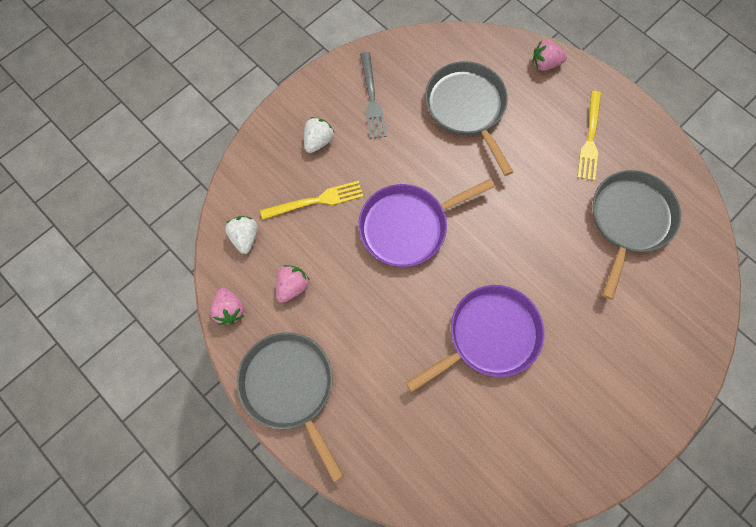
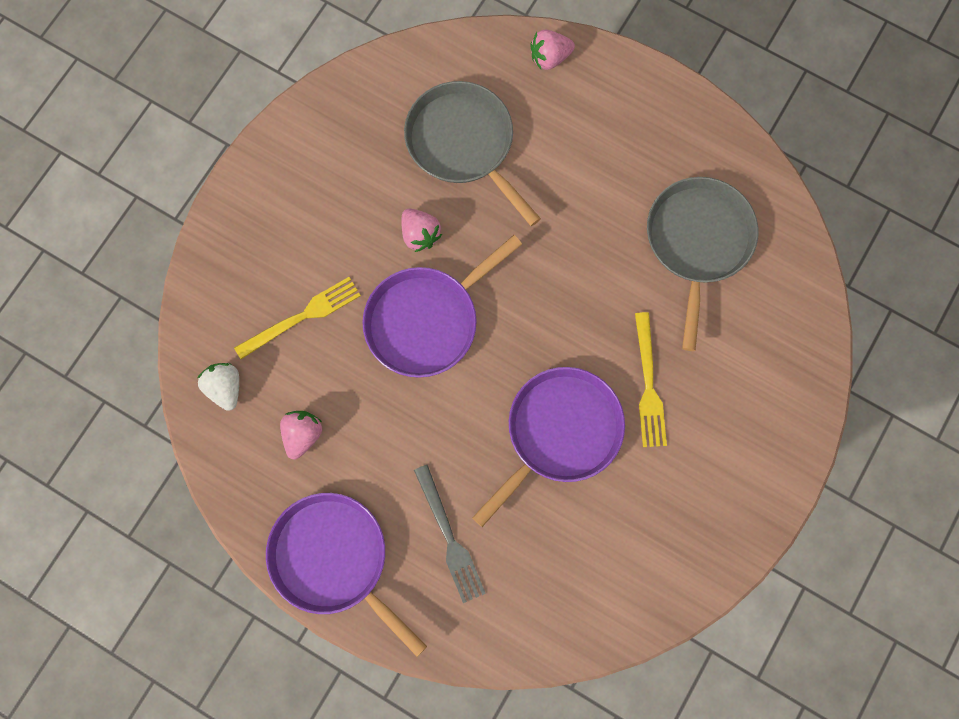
camera: 15 degrees left, 5 degrees up
(229, 310) = (232, 485): pink strawberry -> pink strawberry (420, 235)
(289, 387) = (333, 559): grey pan -> purple pan
(318, 141) = (283, 236): white strawberry -> none
(372, 99) = (337, 161): grey fork -> grey fork (449, 538)
(590, 139) = (628, 147): yellow fork -> yellow fork (648, 385)

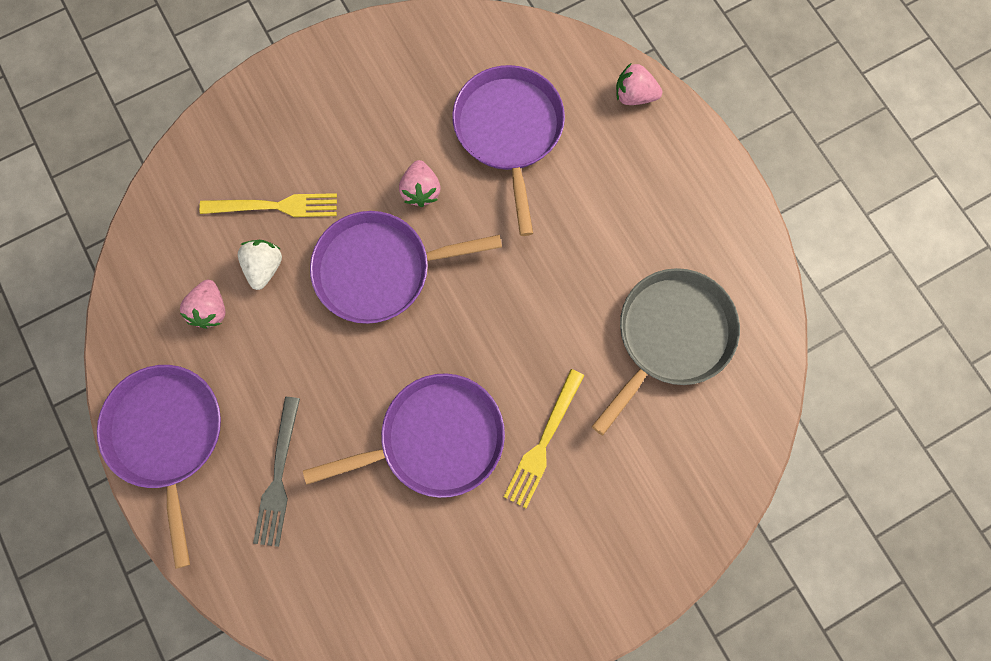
camera: 30 degrees right, 0 degrees up
(225, 388) = (172, 231): white strawberry -> white strawberry (265, 267)
(303, 435) = (210, 310): pink strawberry -> pink strawberry turned 135 degrees clockwise
(463, 143) = (509, 131): grey pan -> purple pan

